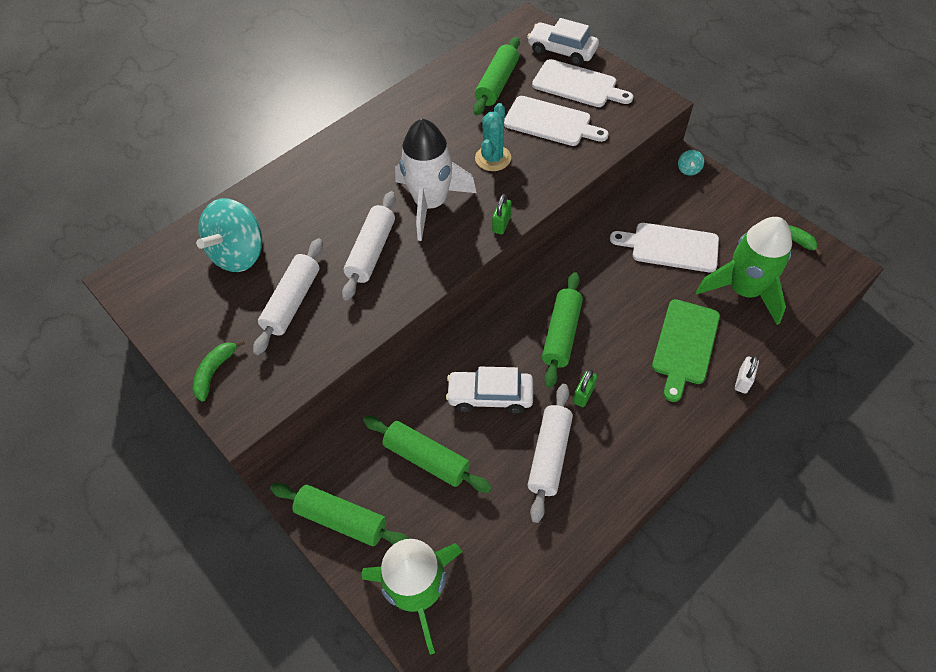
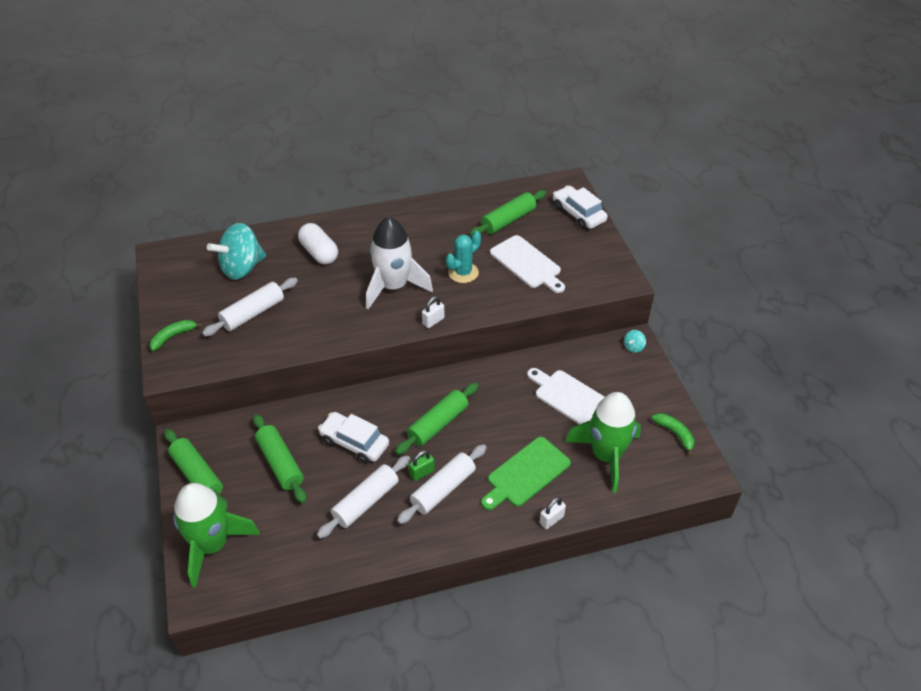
camera: 25 degrees right, 10 degrees down
(318, 199) = (319, 253): none -> white capsule
(371, 251) = (329, 302): white rolling pin -> white rolling pin (443, 489)
(501, 224) = (433, 321): green padlock -> white padlock
(578, 85) = (570, 244): white cutting board -> none

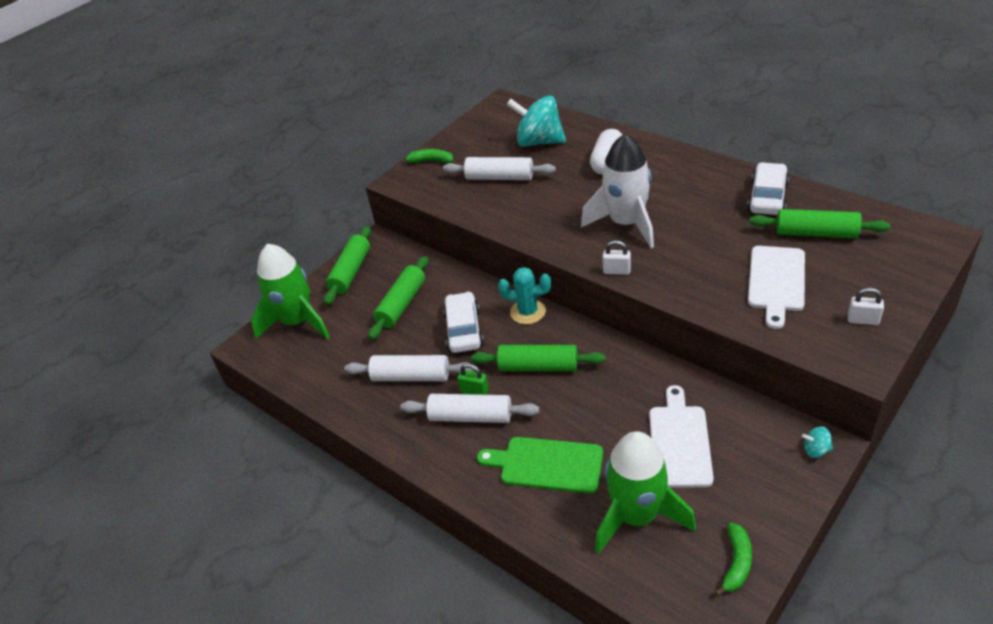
camera: 60 degrees right, 5 degrees down
(463, 273) = (702, 250): turquoise cactus -> turquoise cactus (528, 312)
(551, 520) = (512, 519): white padlock -> white padlock (863, 320)
(578, 214) = (907, 272): white car -> white car (767, 197)

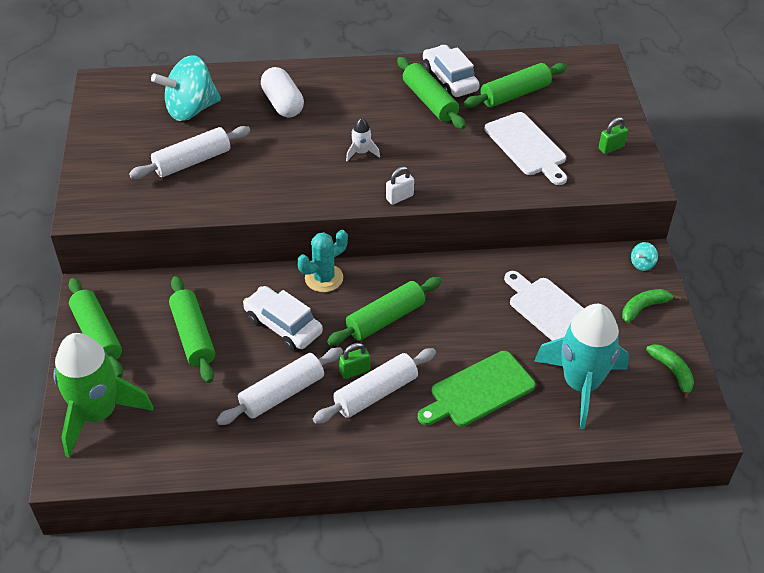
camera: 50 degrees left, 5 degrees up
(432, 161) = (97, 175): green banana -> green banana (644, 307)
(626, 223) = (361, 152): white rocket -> white rocket, size x0.41
(637, 516) = (581, 384): green rocket -> turquoise rocket
(729, 208) = (430, 101): none -> green rolling pin
(863, 320) = (611, 148): white padlock -> green padlock

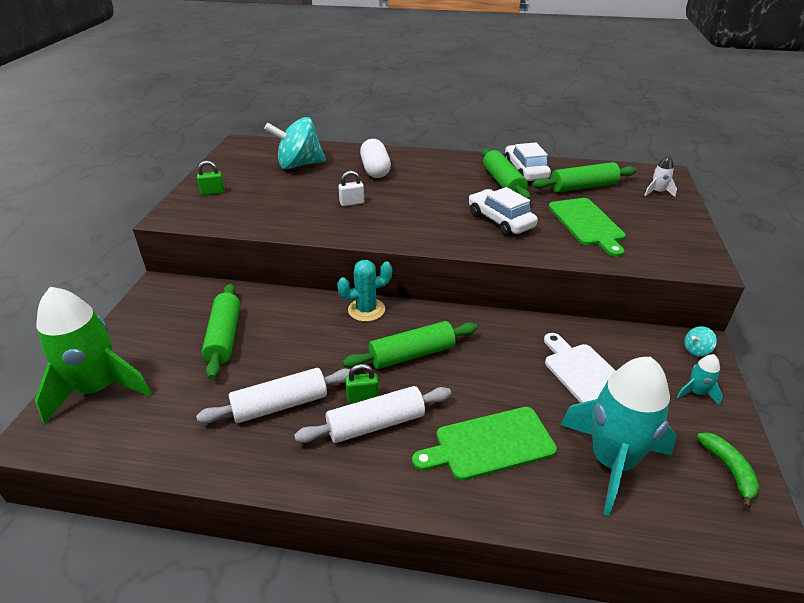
camera: 15 degrees right, 10 degrees down
(97, 335) = (142, 321): green rolling pin -> none
(192, 161) = (280, 196): white rolling pin -> none
(283, 325) = (311, 343): white car -> white car (500, 221)
(361, 152) = (428, 208): white rocket -> white rocket (657, 192)
(399, 197) = (451, 244): white padlock -> white padlock (352, 203)
(527, 147) = (587, 224): white cutting board -> green cutting board
(611, 148) = (673, 235): green padlock -> green padlock (213, 192)
(644, 307) = (696, 393): green banana -> turquoise rocket

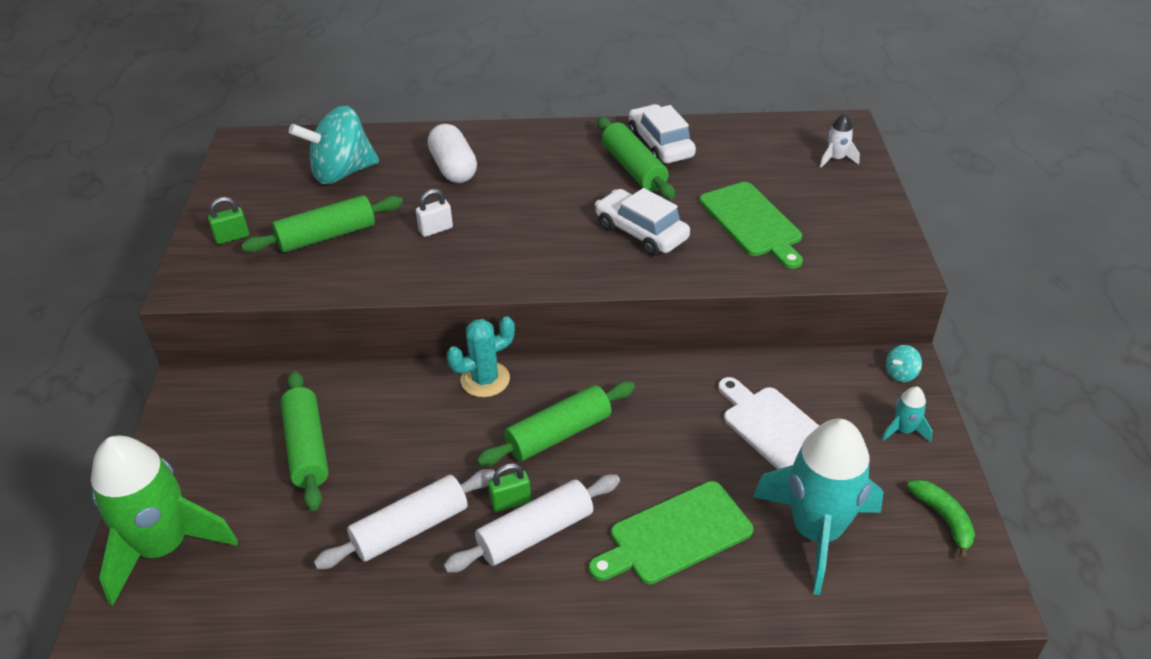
camera: 10 degrees left, 5 degrees up
(583, 187) = (740, 162): green rolling pin -> green rolling pin (327, 236)

